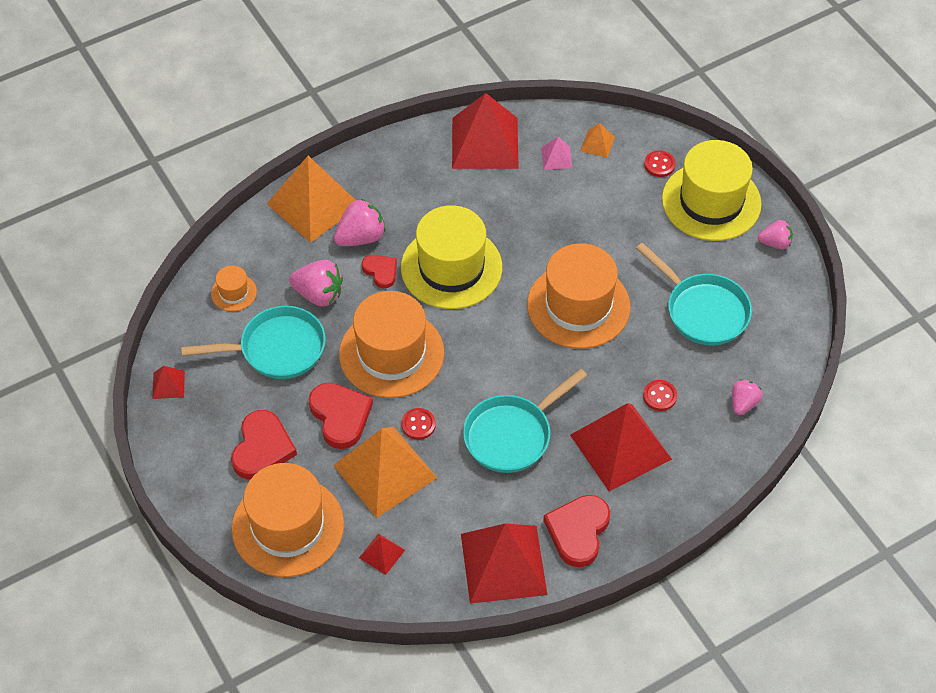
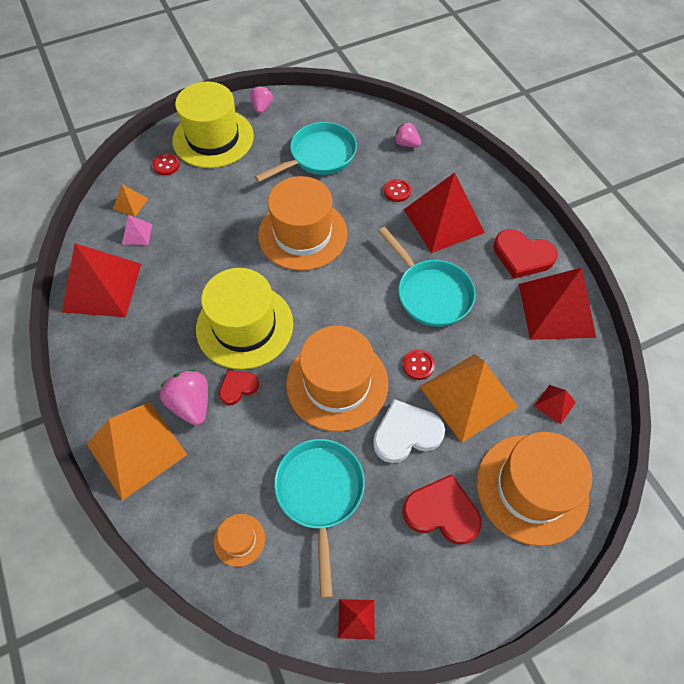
camera: 85 degrees left, 5 degrees up
(319, 294) = (256, 448): pink strawberry -> none
(340, 416) = (406, 433): red heart -> white heart

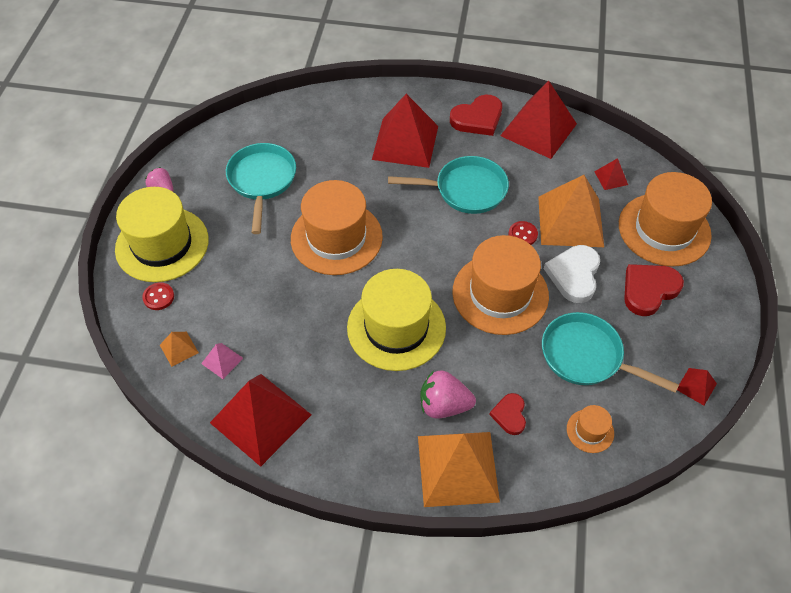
camera: 55 degrees left, 5 degrees down
(238, 387) = (453, 363): red heart -> red heart (509, 415)
(397, 191) = (350, 153): red button -> none
(406, 144) = (306, 118): pink strawberry -> none

